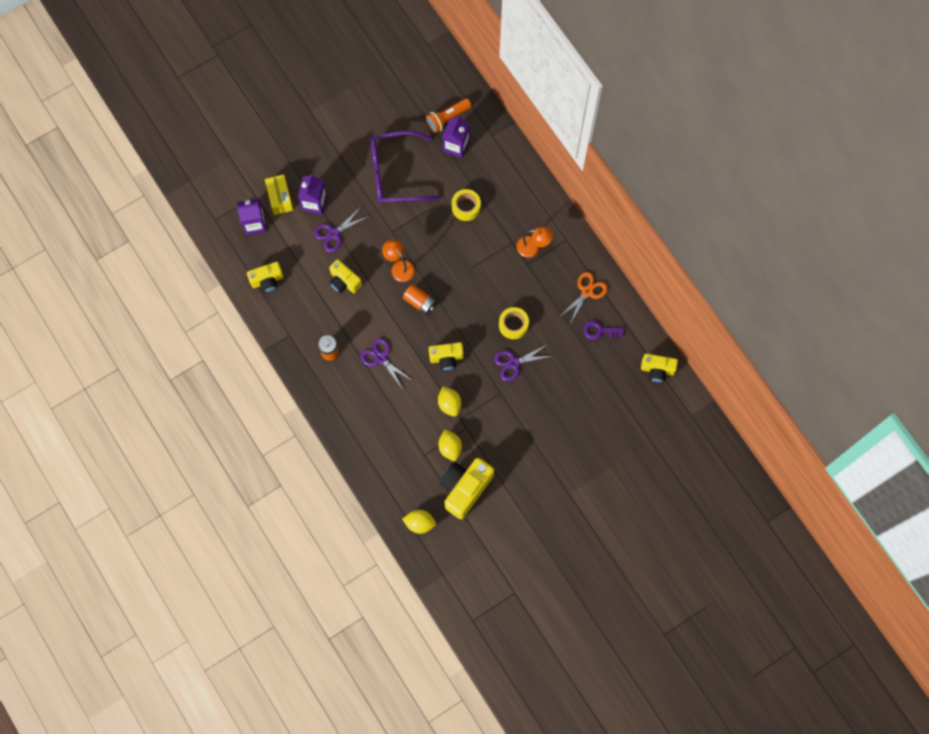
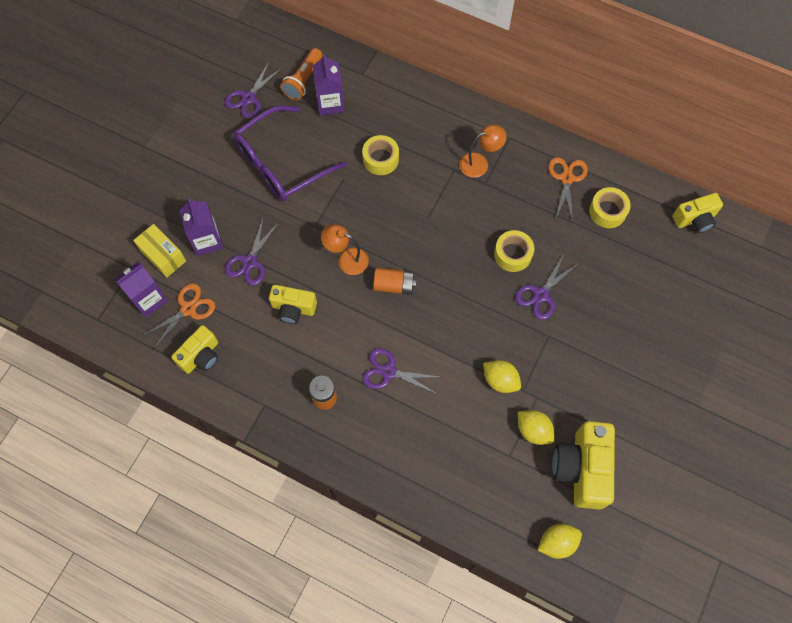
camera: 30 degrees left, 5 degrees down
(276, 244) = (188, 309): none -> orange scissors
(401, 111) = (248, 98): none -> purple scissors
(446, 358) = (463, 331): yellow camera -> none
(599, 331) = (607, 211): purple key -> yellow tape

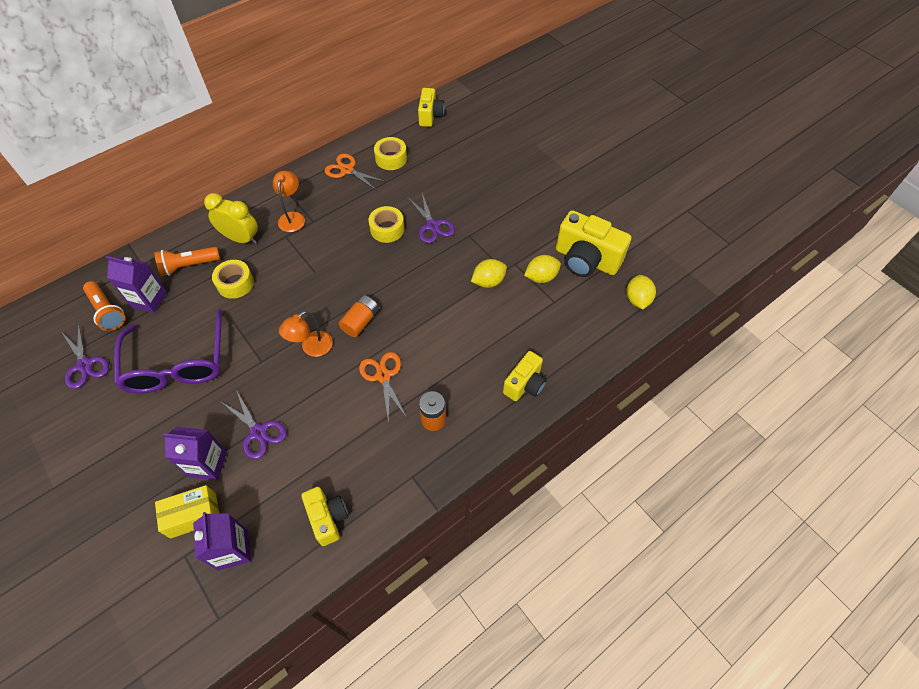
camera: 65 degrees left, 10 degrees down
(188, 309) = (269, 511): orange scissors -> orange scissors (383, 376)
(293, 308) = (331, 412): yellow camera -> yellow camera (525, 384)
(379, 111) = (189, 266): none -> orange flashlight
(389, 372) = (437, 358): purple scissors -> none
(431, 134) = (241, 238): none -> yellow clock

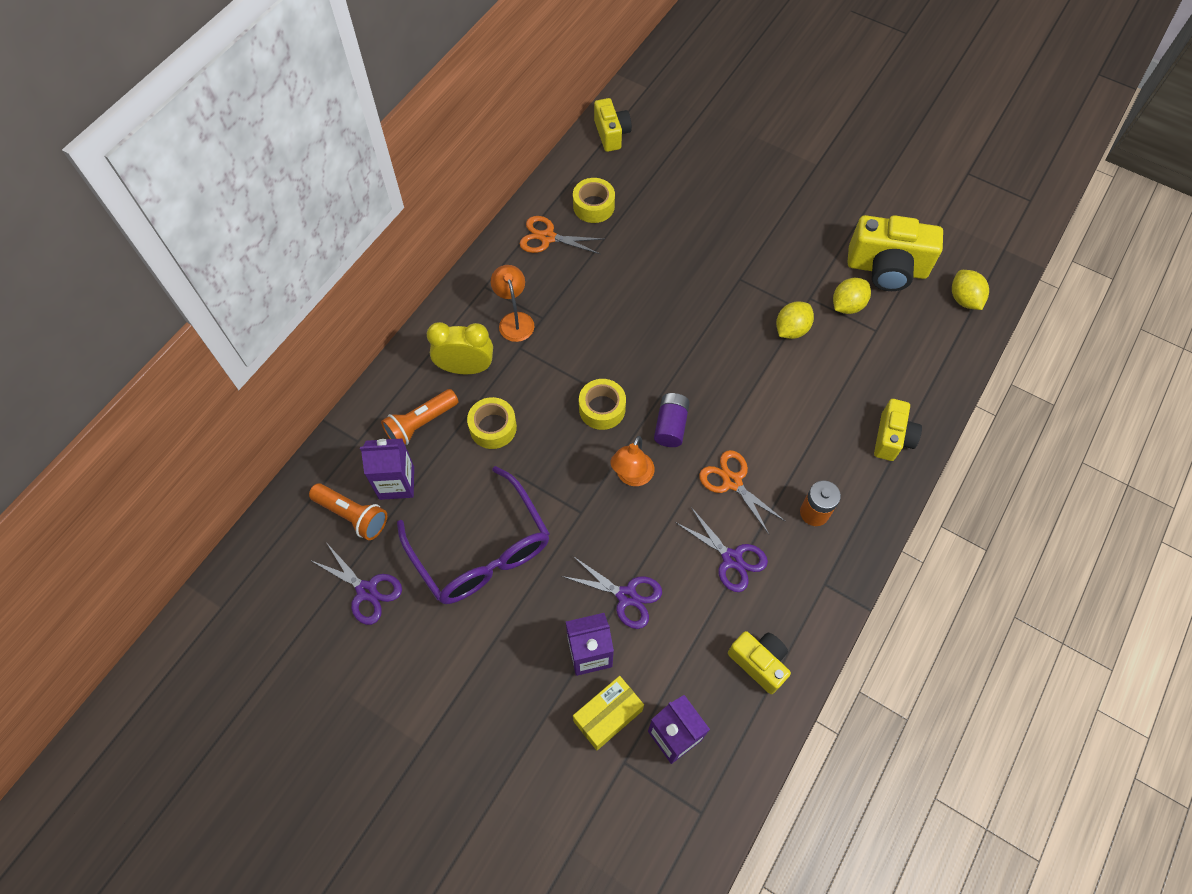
camera: 20 degrees left, 5 degrees up
(360, 321) = (670, 426): orange battery -> purple battery
(387, 229) = (639, 300): yellow tape -> yellow tape (602, 409)
(432, 226) = (691, 280): purple scissors -> purple scissors (732, 559)

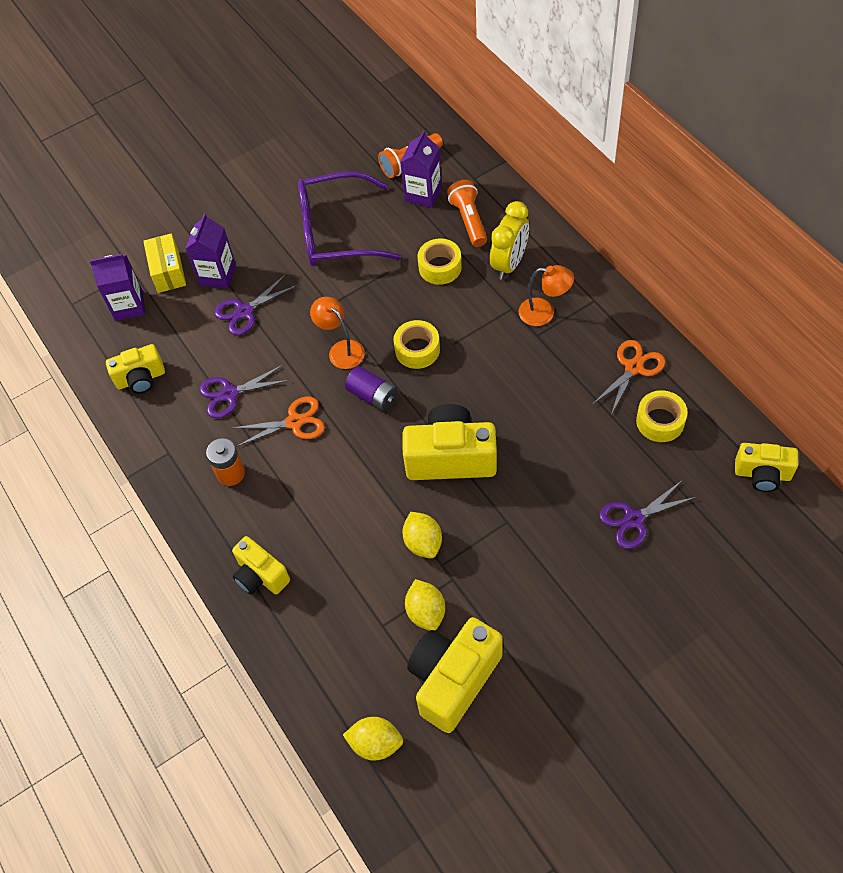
camera: 120 degrees right, 5 degrees down
(366, 591) = (345, 159): purple scissors -> purple scissors (634, 519)
(702, 339) = (451, 458): none -> yellow camera

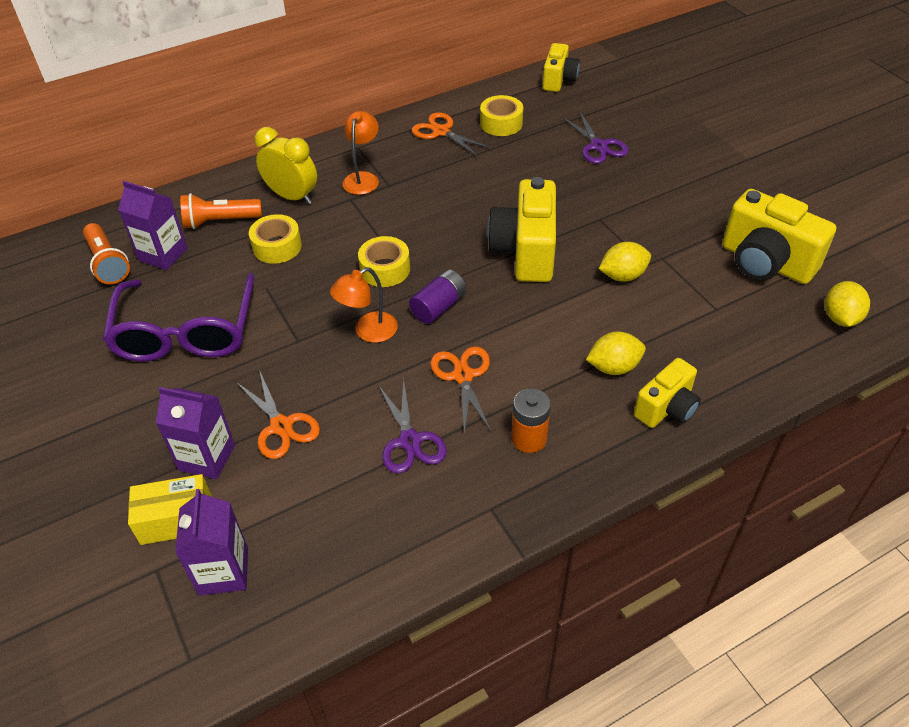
camera: 90 degrees left, 10 degrees down
(141, 379) = (363, 547): yellow camera -> none
(244, 311) = (281, 426): purple scissors -> orange scissors
(426, 612) = (699, 277): yellow lemon -> yellow lemon (613, 367)

